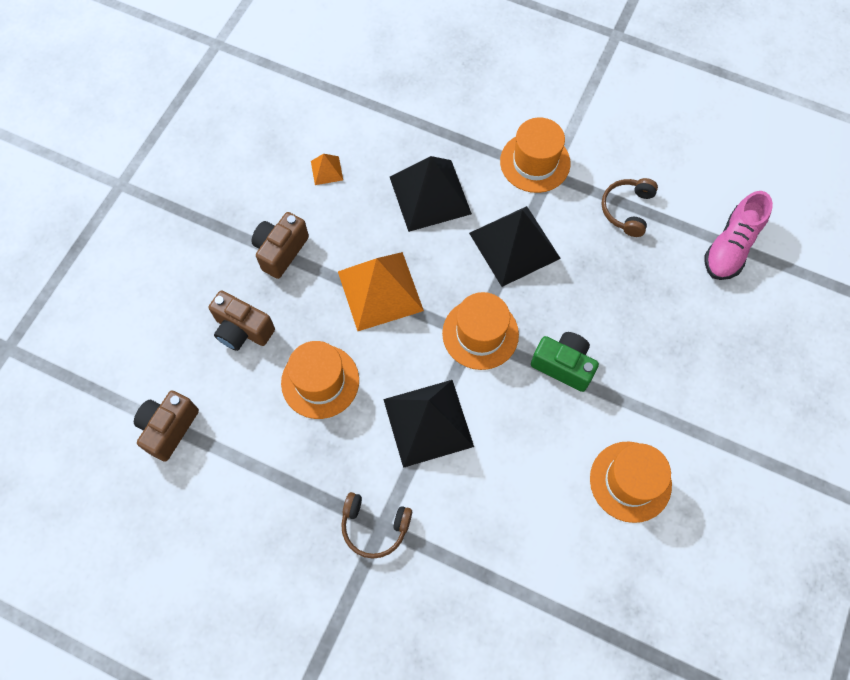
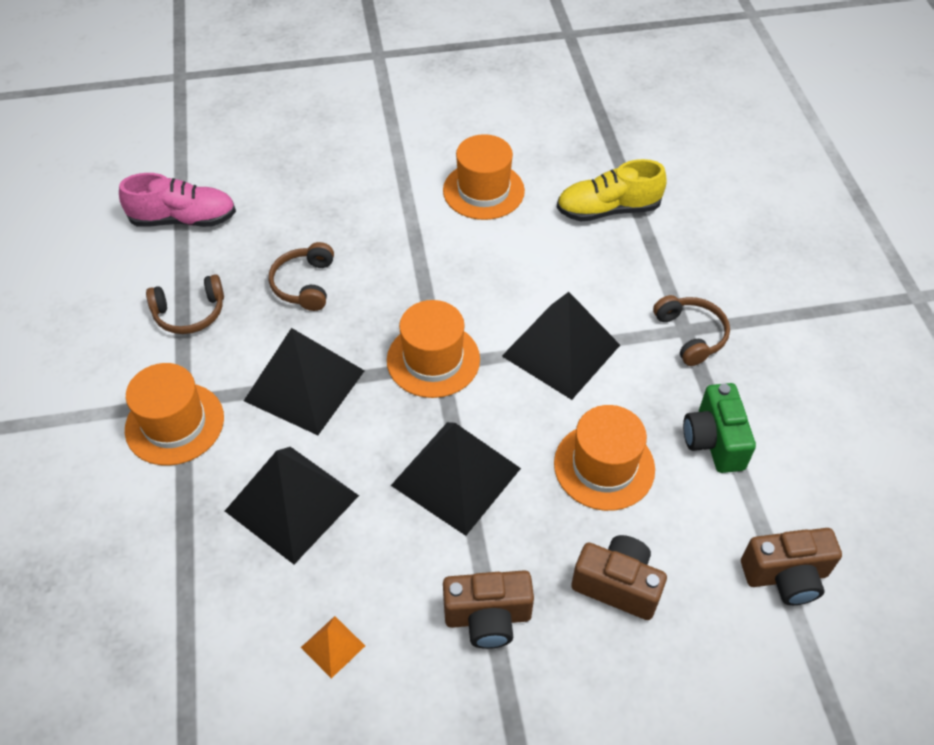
camera: 125 degrees left, 15 degrees down
(243, 330) = (617, 585): brown camera -> brown camera turned 60 degrees counterclockwise
(380, 290) = (455, 476): orange pyramid -> black pyramid
(542, 568) = (608, 210): none -> yellow shoe
(563, 365) = (413, 281): green camera -> green camera (714, 441)
(608, 292) = (304, 284): none -> brown headphones

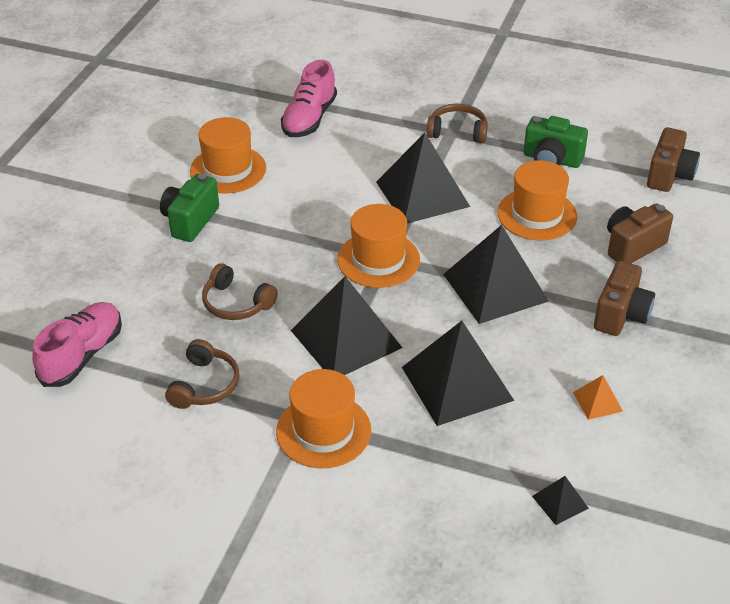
camera: 60 degrees left, 10 degrees down
(168, 666) = (560, 502): none -> black pyramid
(393, 201) = (190, 221): none -> green camera
(608, 210) = (309, 119): yellow shoe -> pink shoe

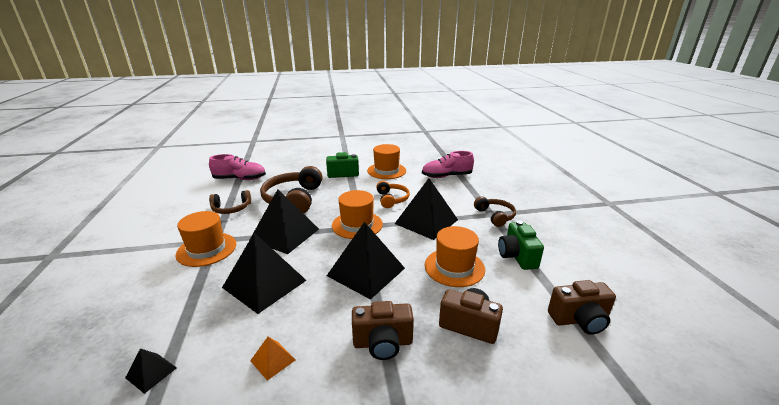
camera: 60 degrees right, 15 degrees down
(236, 303) = (294, 199): brown headphones -> brown headphones, size x1.75
(332, 200) = (392, 199): none -> orange headphones

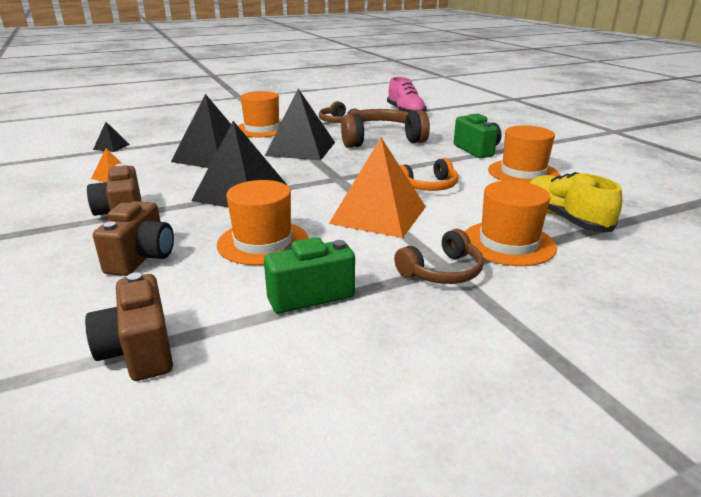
camera: 75 degrees right, 0 degrees up
(357, 225) = (341, 176): orange hat -> orange hat (508, 243)
(426, 221) = (378, 214): black pyramid -> orange pyramid
(446, 176) = (565, 219): pink shoe -> yellow shoe

